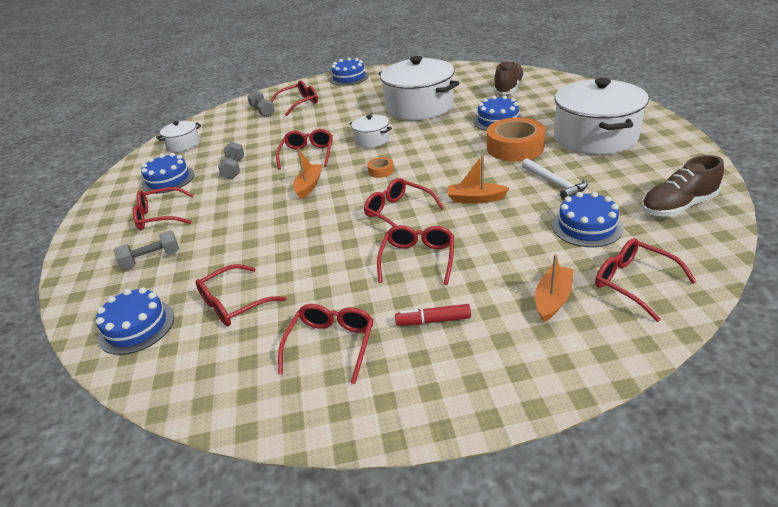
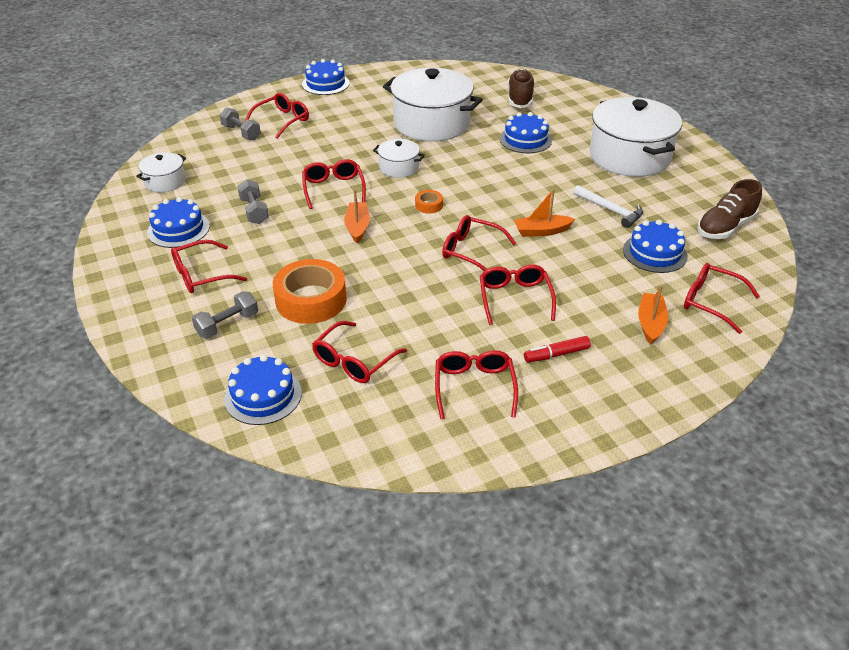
camera: 20 degrees left, 5 degrees up
(515, 147) = (556, 171): orange tape -> orange tape (311, 300)

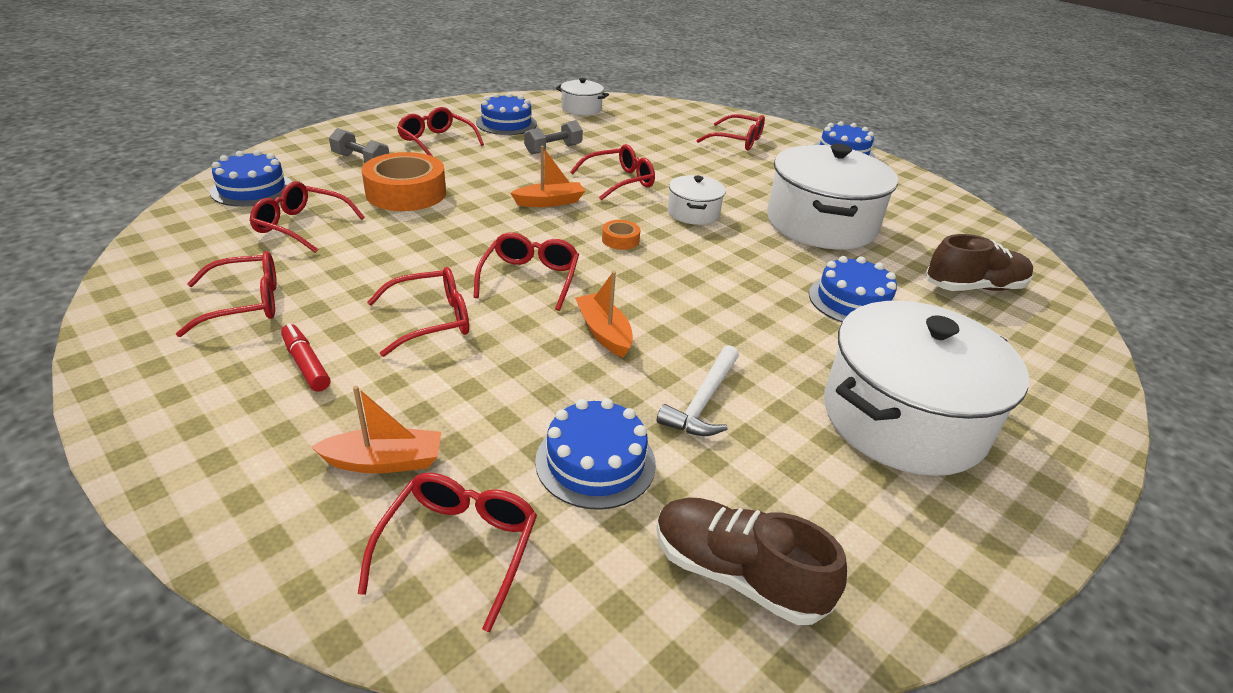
camera: 70 degrees right, 5 degrees down
(241, 133) = (694, 126): grey dumbbell -> none

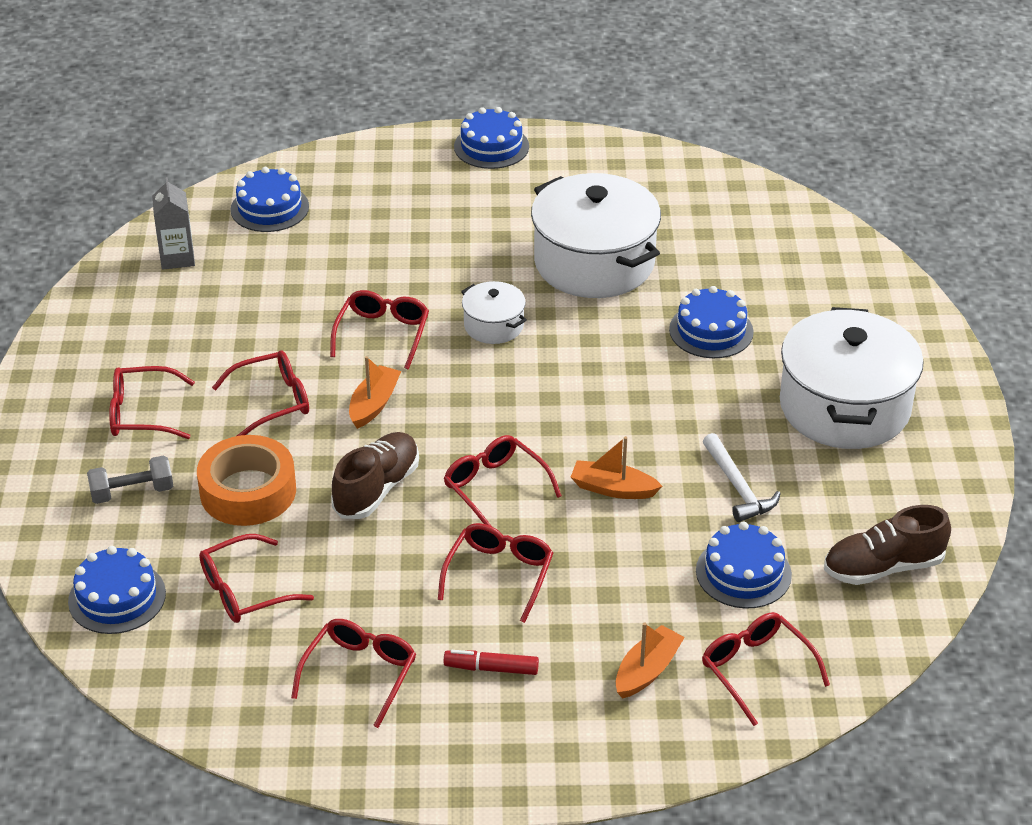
camera: 45 degrees left, 5 degrees up
(506, 123) = (153, 337): blue cake -> blue cake (269, 208)
(553, 149) = (260, 338): grey dumbbell -> none
(581, 108) = (177, 258): white pot -> grey carton
(620, 240) = (490, 399): orange tape -> none
(737, 141) = (388, 198): red glasses -> red glasses (272, 401)
(974, 287) = (762, 253): brown shoe -> brown shoe (377, 489)

